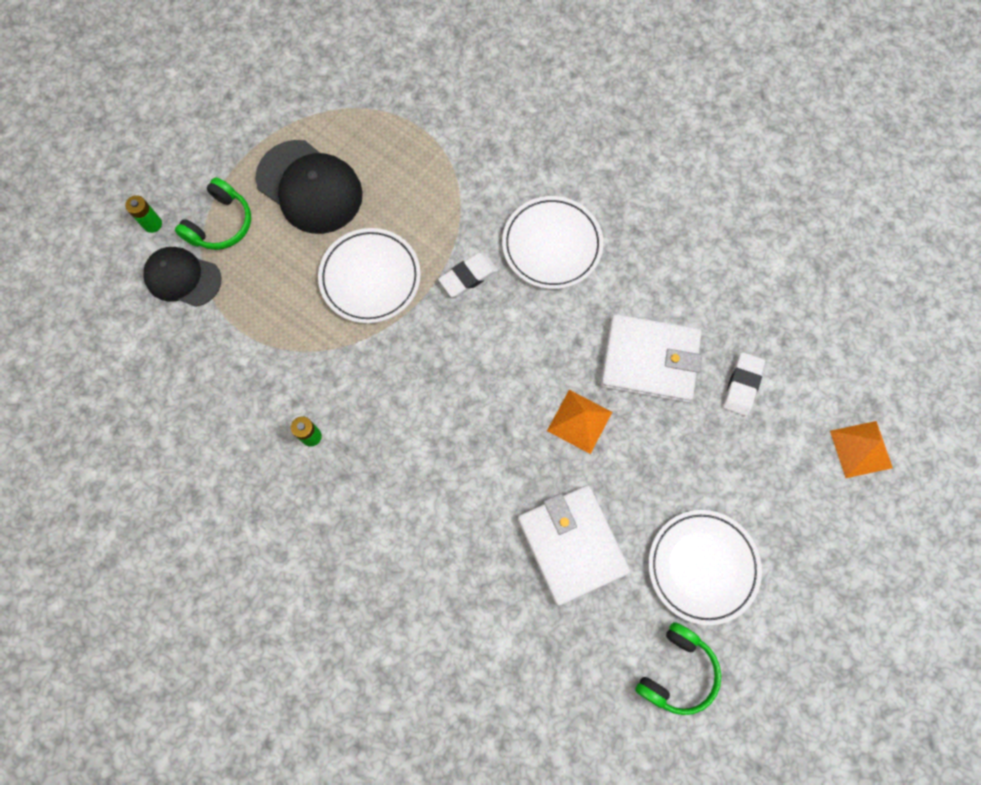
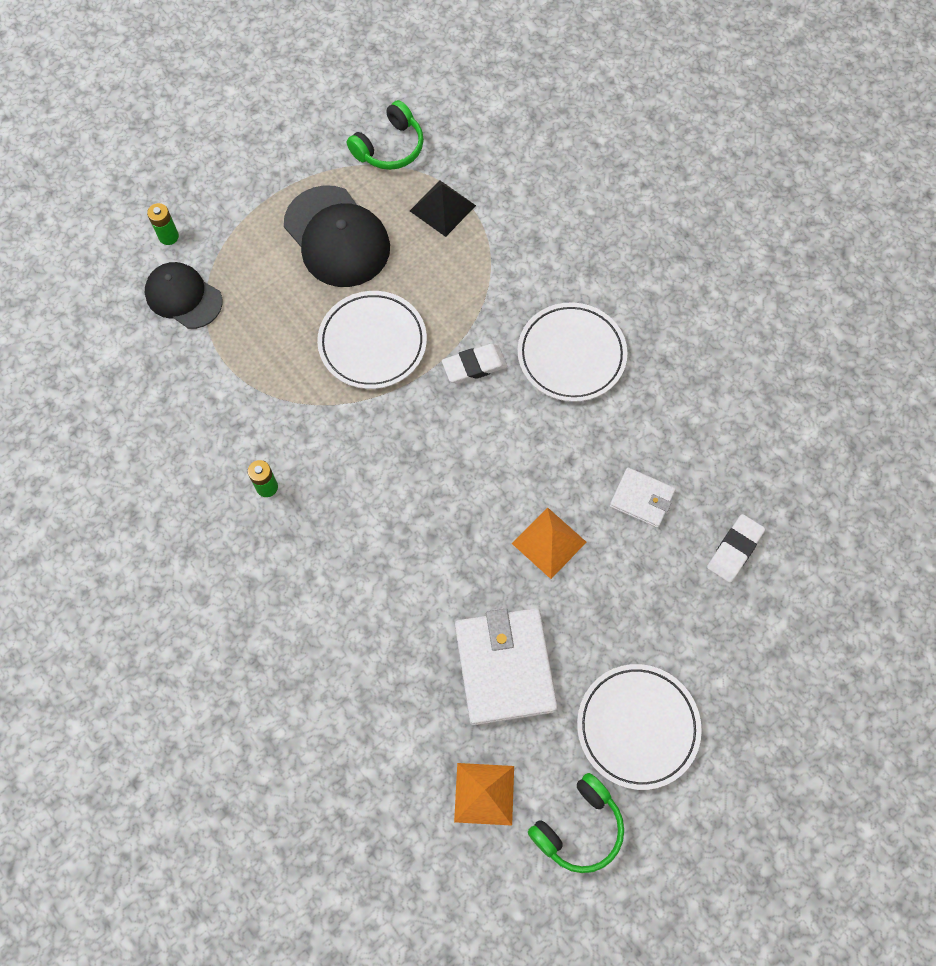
camera: 15 degrees right, 5 degrees down
(220, 224) = (236, 252): green headphones -> green headphones (389, 147)
(399, 137) = (442, 208): none -> black pyramid
(649, 360) = (642, 499): white wallet -> white wallet, size x0.54
(861, 449) = (846, 649): orange pyramid -> orange pyramid (484, 793)

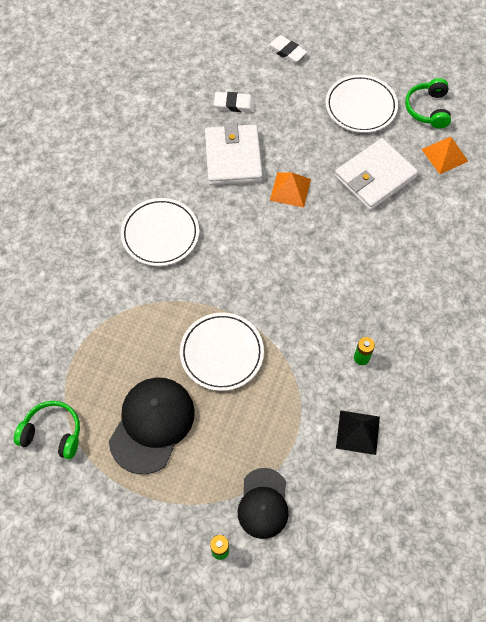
camera: 120 degrees left, 5 degrees down
(442, 208) = (88, 367): black pyramid -> black pyramid (357, 432)
(474, 366) = (201, 284): white eraser -> white eraser (286, 51)
(579, 827) = (428, 109): green headphones -> green headphones turned 105 degrees counterclockwise
(642, 499) = (233, 157): white wallet -> white wallet, size x1.85

